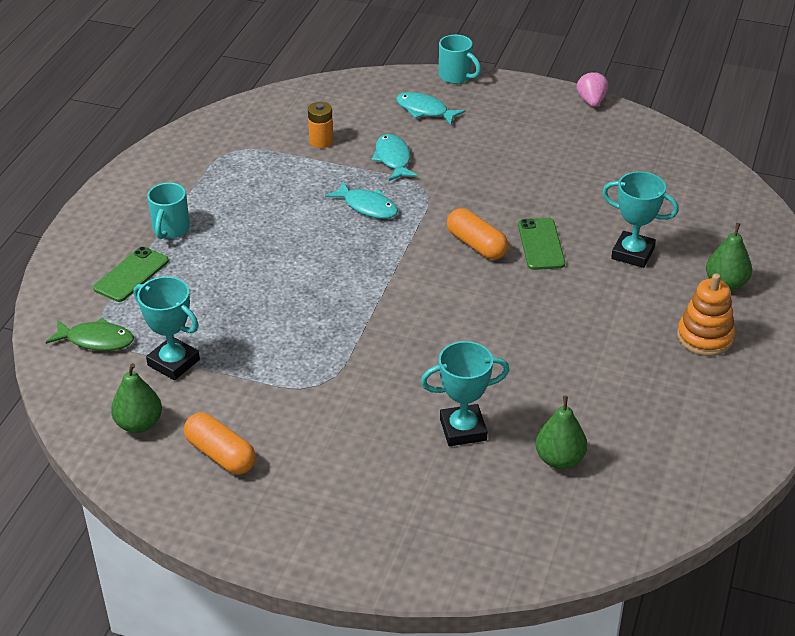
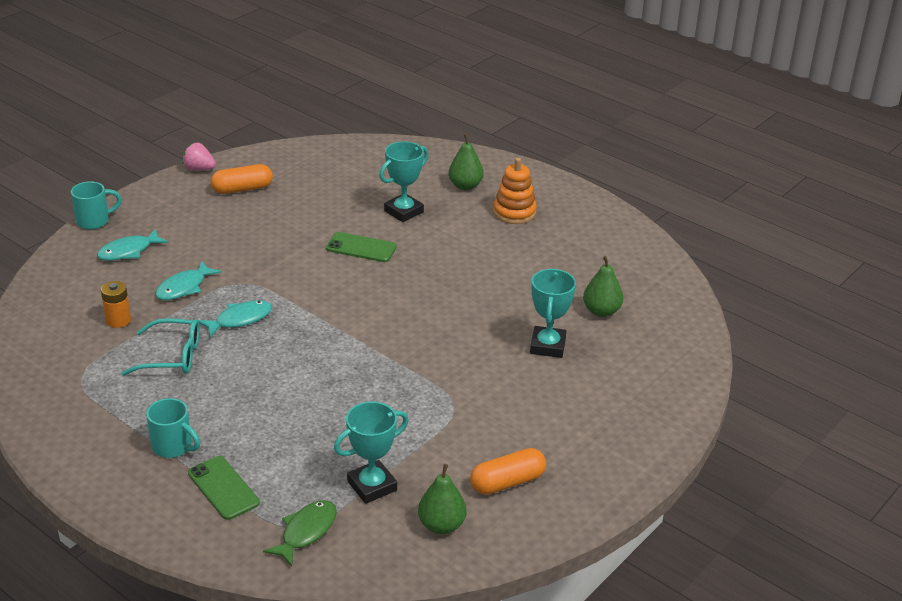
camera: 70 degrees left, 5 degrees down
(290, 187) = (172, 356): none -> turquoise glasses
(393, 159) = (184, 287): turquoise fish -> turquoise fish turned 60 degrees counterclockwise
(476, 245) = (338, 278): orange capsule -> orange capsule (242, 189)

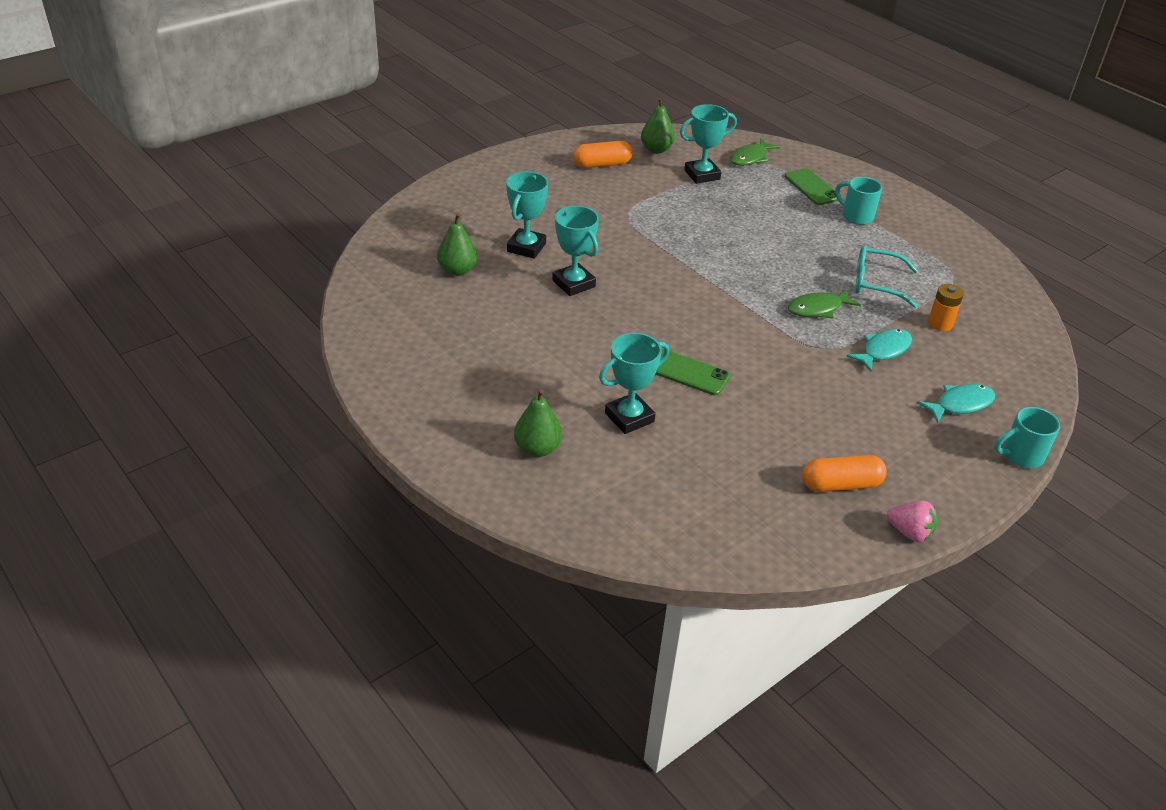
camera: 170 degrees left, 5 degrees up
(240, 319) = (818, 309): turquoise fish -> green fish
(484, 313) = (573, 284): none -> turquoise trophy
(514, 212) = (491, 397): orange stacking toy -> none

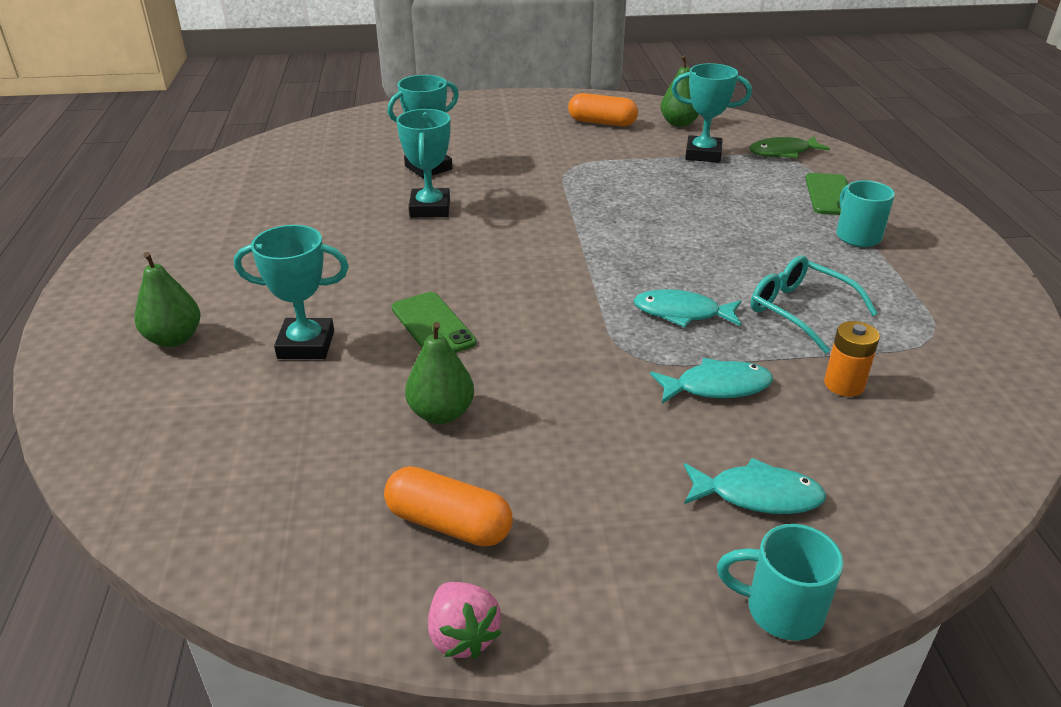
camera: 35 degrees right, 5 degrees down
(457, 270) = (338, 168): green pear -> green pear (441, 413)
(818, 309) = (682, 313): green fish -> turquoise fish

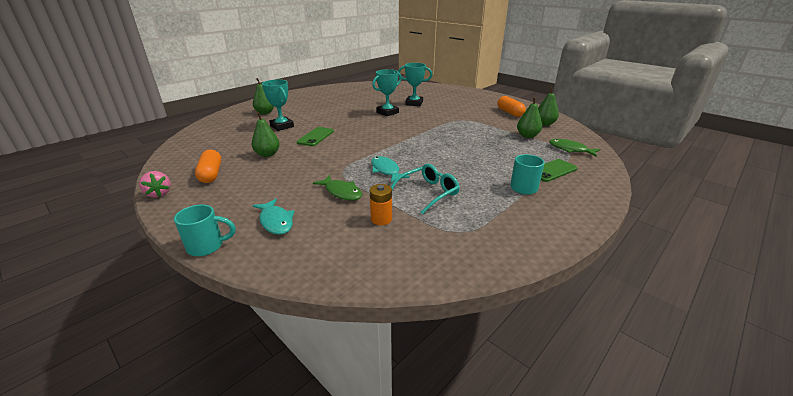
camera: 50 degrees right, 5 degrees down
(462, 636) = (159, 194): pink strawberry -> pink strawberry turned 60 degrees counterclockwise
(703, 154) = (527, 136): turquoise trophy -> green pear
(717, 387) = (341, 192): turquoise fish -> green fish
(781, 610) = (207, 246): turquoise mug -> turquoise mug turned 105 degrees clockwise
(800, 311) = (428, 193): turquoise glasses -> turquoise glasses turned 45 degrees clockwise

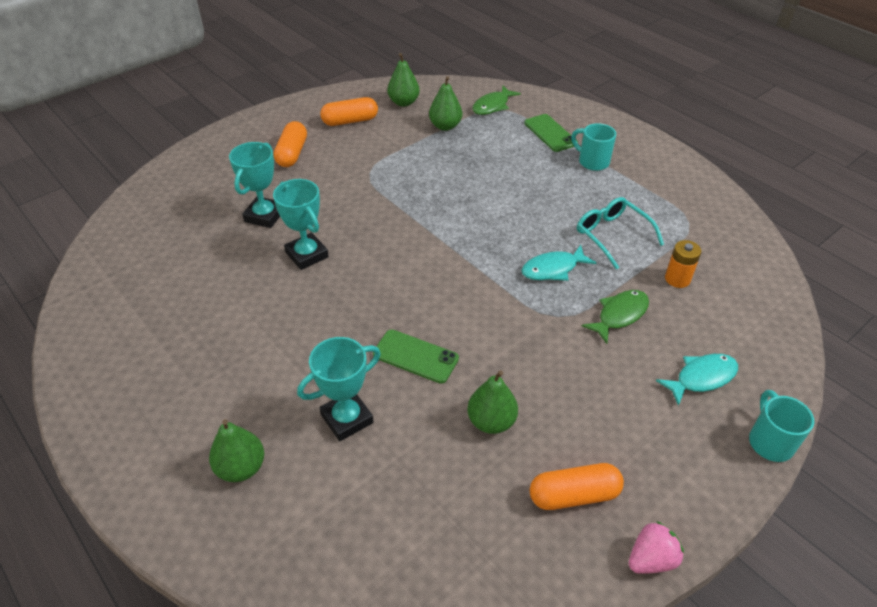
camera: 85 degrees left, 15 degrees up
(468, 104) = (292, 153): none -> orange capsule

